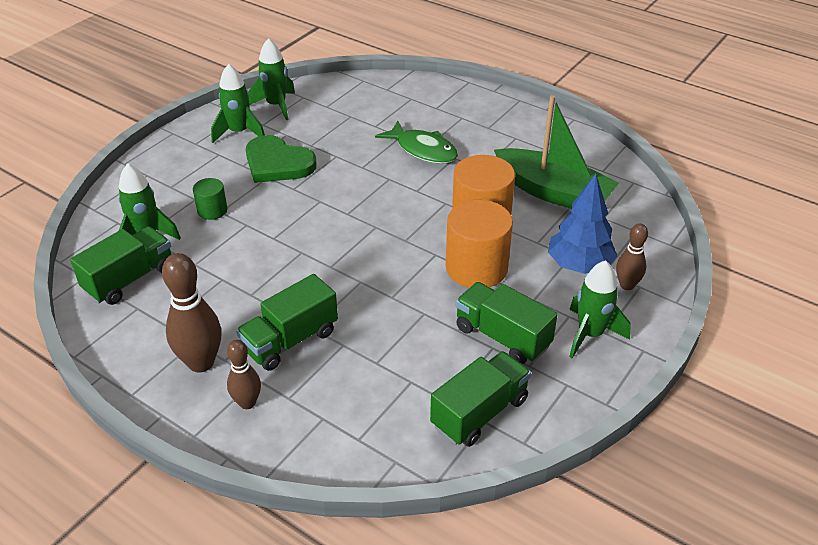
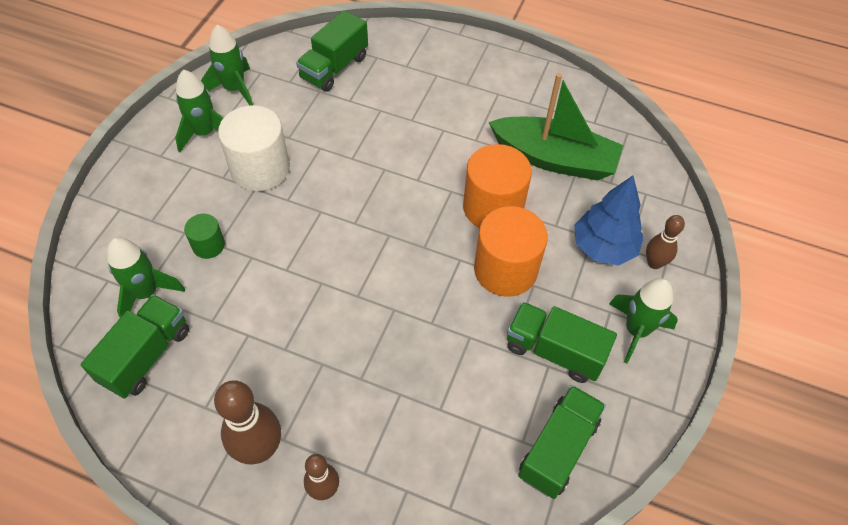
camera: 15 degrees left, 15 degrees up
(277, 163) = (260, 168): green heart -> white cylinder
(290, 340) = (344, 400): green truck -> green truck (334, 67)
(423, 150) = (408, 125): green fish -> none

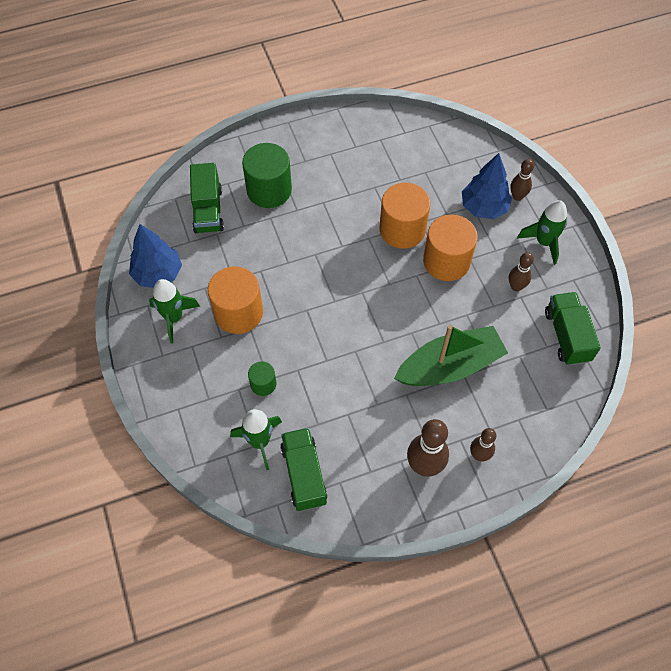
camera: 40 degrees left, 5 degrees up
(234, 89) = (158, 274): green rocket -> blue tree
(260, 168) = (238, 312): white cylinder -> orange cylinder
(406, 87) = (269, 190): none -> green cylinder
(554, 159) = (405, 173): green boat -> green boat (450, 366)
(554, 351) = (516, 286): green truck -> brown bowling pin

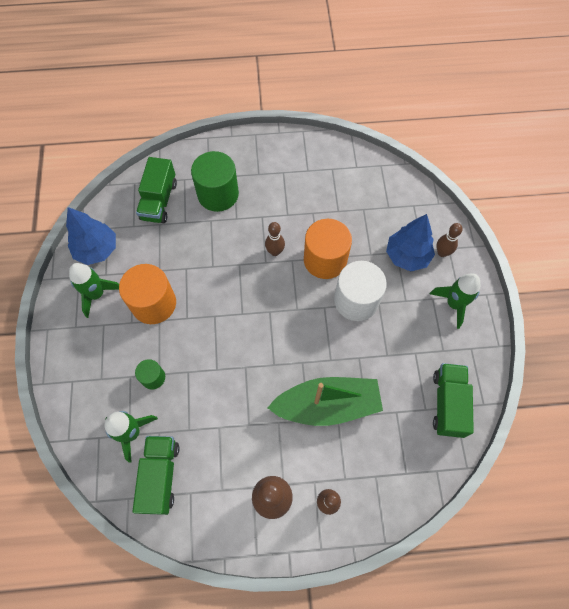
camera: 15 degrees right, 5 degrees up
(446, 261) = (356, 300): orange cylinder -> white cylinder
(516, 286) = (414, 341): brown bowling pin -> brown bowling pin (275, 251)

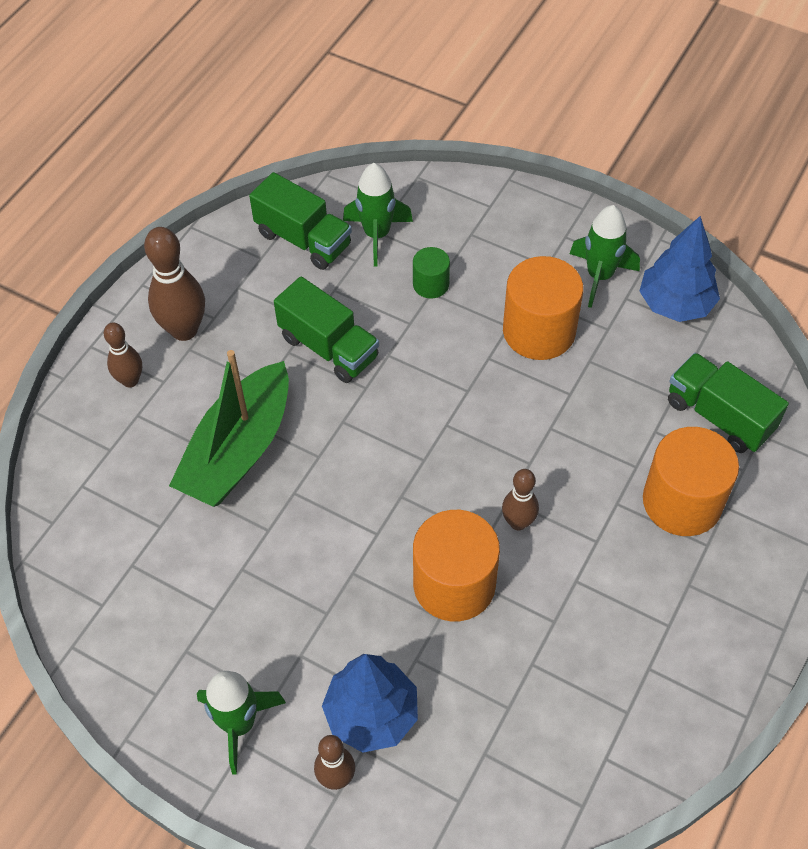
camera: 125 degrees right, 10 degrees down
(218, 194) = (682, 502): green cylinder -> orange cylinder
(356, 300) = (354, 583): white cylinder -> none
(448, 403) = (113, 599): green truck -> green truck (328, 347)

